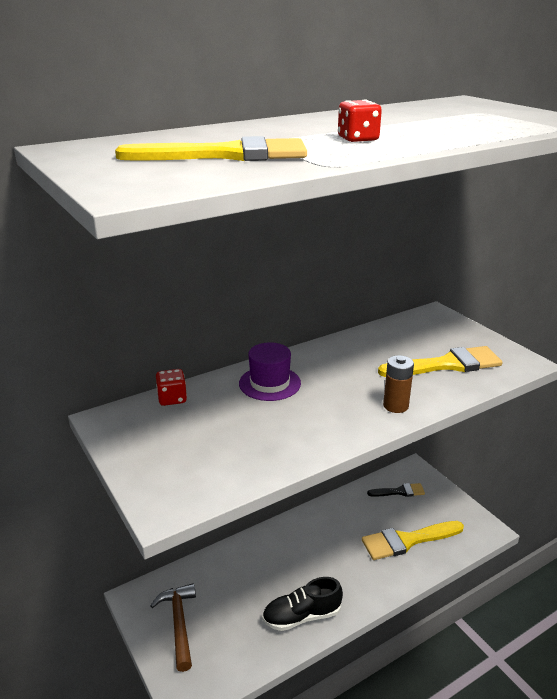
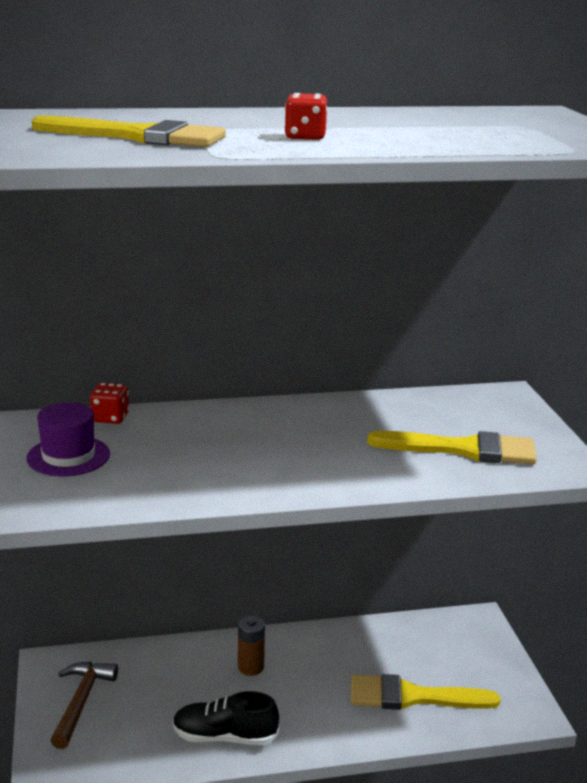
camera: 20 degrees right, 5 degrees down
(269, 383) = (229, 425): purple hat -> purple hat (68, 456)
(395, 406) = (355, 476): brown battery -> brown battery (250, 667)
(399, 491) = (441, 640): black brush -> none

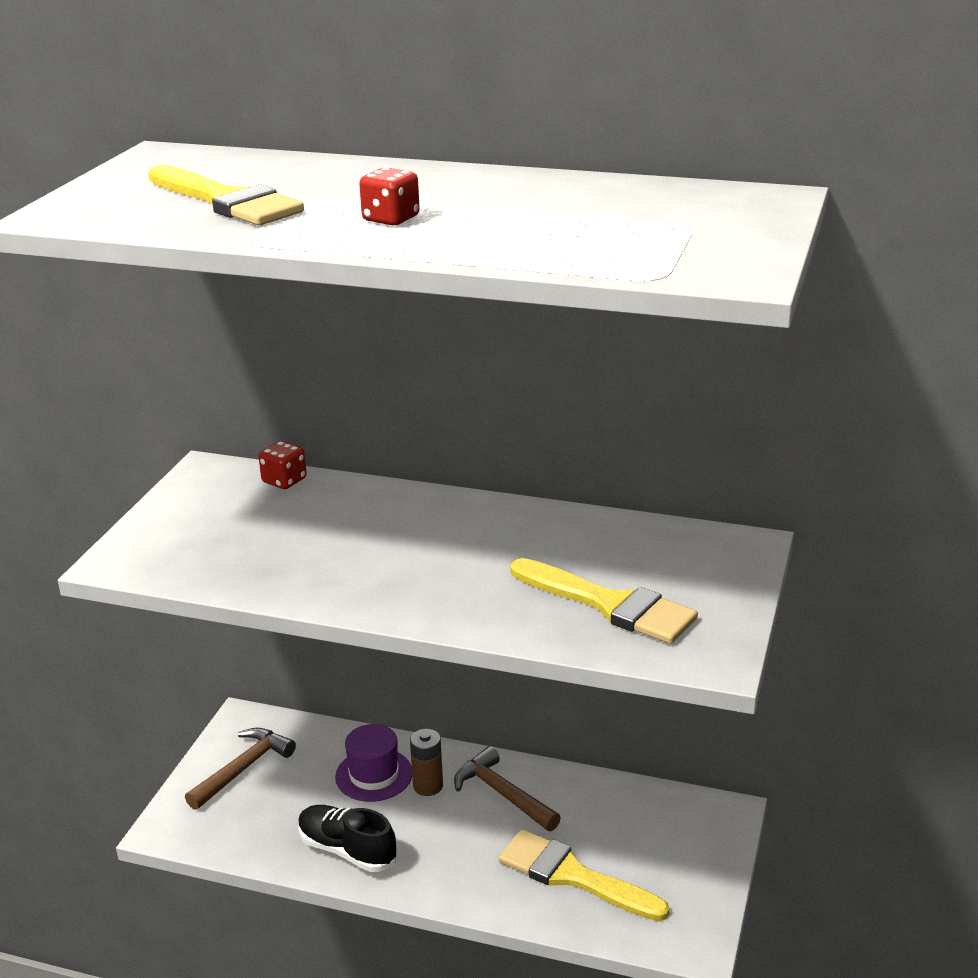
camera: 30 degrees right, 5 degrees up
(68, 456) = (206, 515): purple hat -> purple hat (374, 775)
(313, 655) = (502, 794): none -> brown hammer

